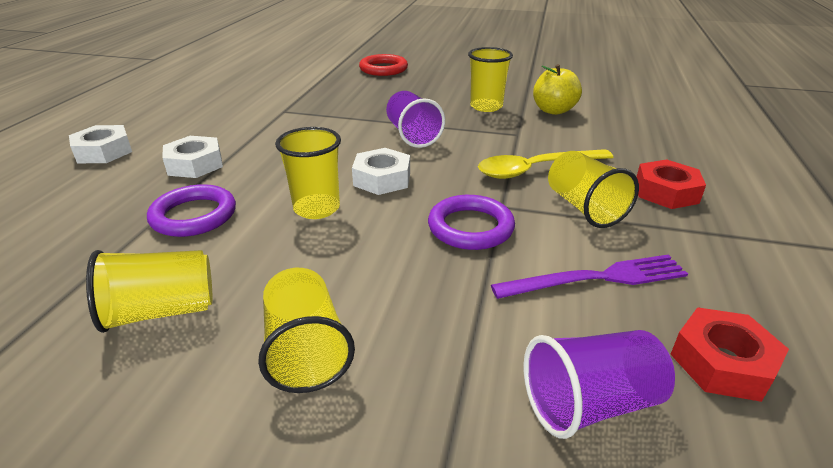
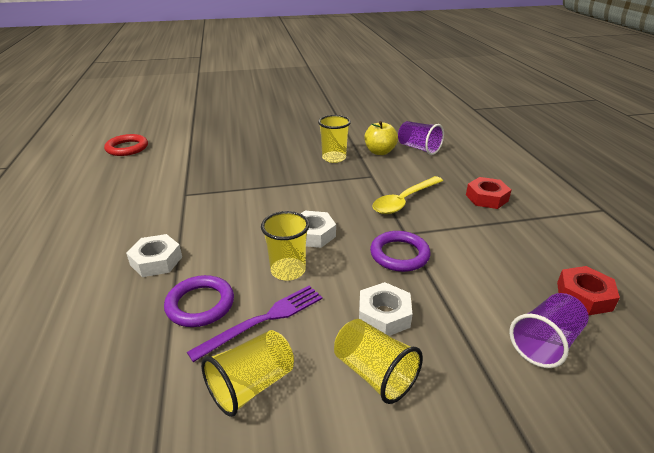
camera: 25 degrees left, 0 degrees up
(104, 152) = (58, 271): white nut -> white nut (384, 315)
(383, 69) = (231, 139): red ring -> red ring (127, 148)
(412, 135) = (303, 193): purple cup -> purple cup (418, 148)
(584, 208) = (452, 221): yellow cup -> none
(596, 278) = (493, 267): purple fork -> purple fork (263, 320)

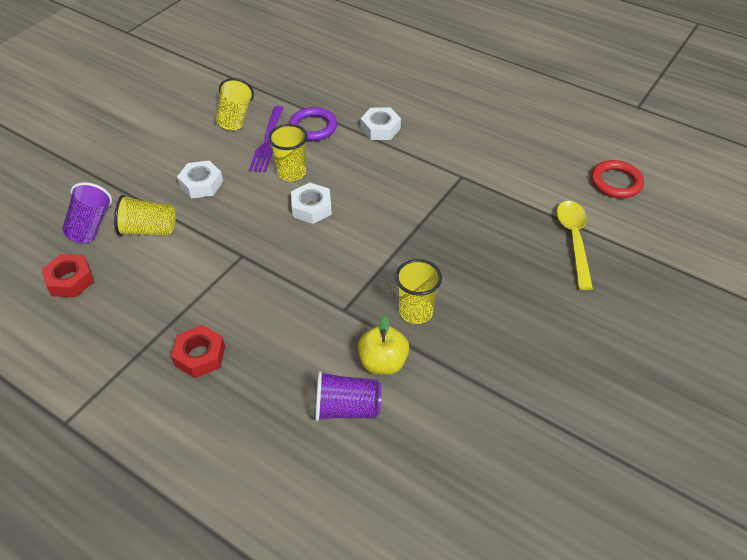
camera: 135 degrees right, 15 degrees up
(374, 373) = (180, 155): yellow cup -> yellow cup (149, 230)
(399, 254) = (229, 232): purple ring -> none
(404, 201) = (277, 294): yellow spoon -> yellow spoon (574, 240)

